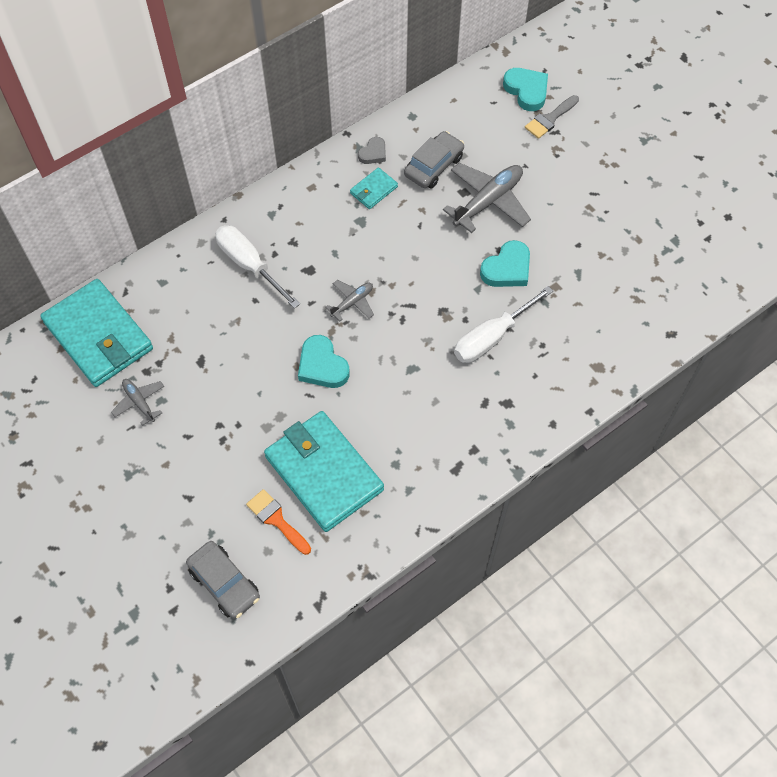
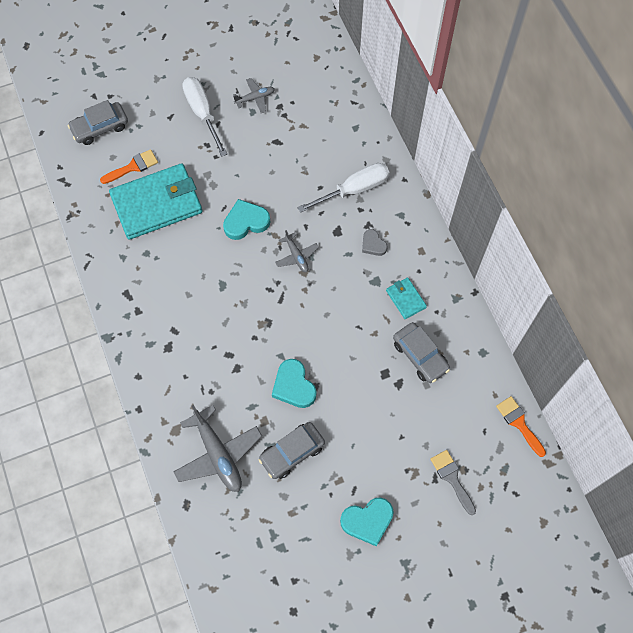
camera: 105 degrees right, 5 degrees up
(99, 336) = (319, 81): turquoise wallet -> none
(373, 153) = (446, 308): grey heart -> grey heart (373, 244)
(475, 77) = (519, 423): none -> orange brush
(488, 201) = (369, 391): grey plane -> grey plane (218, 454)
(492, 337) = (231, 354): white screwdriver -> white screwdriver (203, 114)
(526, 91) = (492, 467): turquoise heart -> turquoise heart (367, 521)
(578, 253) = (292, 452): none -> grey car

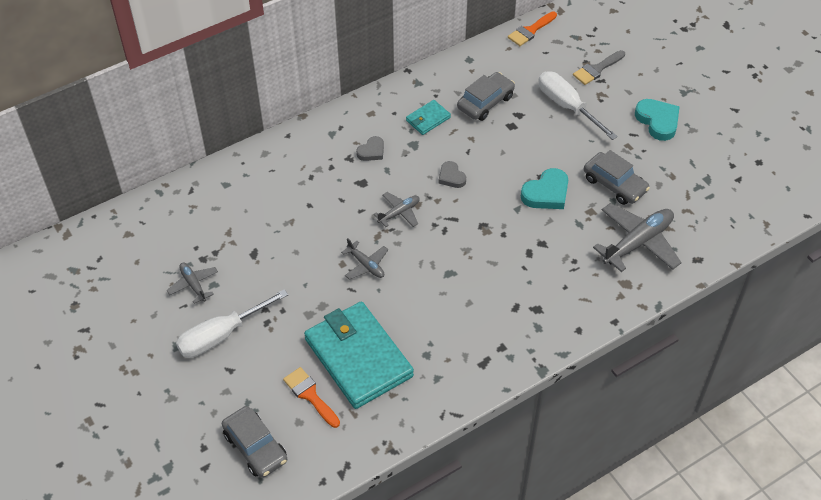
camera: 100 degrees left, 15 degrees down
(246, 222) = (366, 265): turquoise heart -> grey plane
(329, 306) = (451, 177): none -> grey heart
(354, 190) = (307, 175): white screwdriver -> white screwdriver (567, 106)

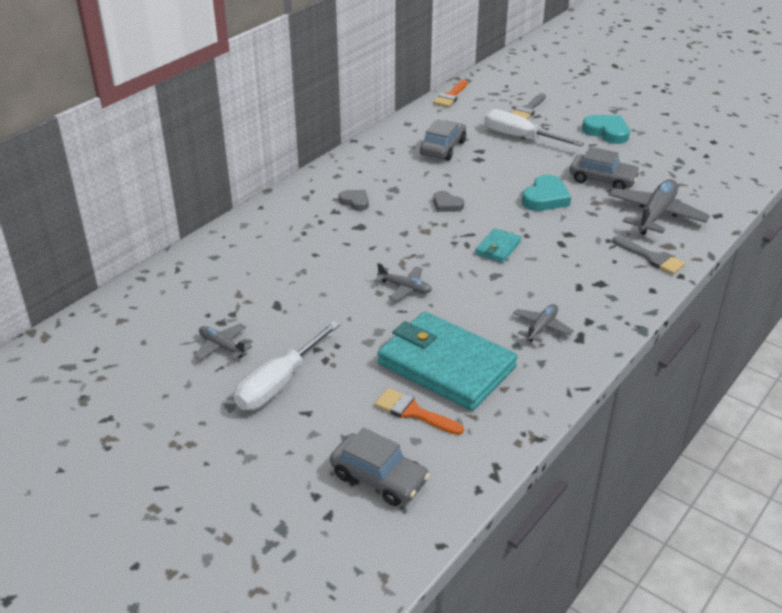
camera: 20 degrees left, 15 degrees down
(371, 151) = (355, 202): grey heart -> grey heart turned 75 degrees counterclockwise
(399, 213) = (412, 241): grey plane -> grey plane (541, 327)
(428, 119) = (396, 169): turquoise wallet -> turquoise wallet (498, 248)
(601, 293) = (651, 257): none -> grey brush

